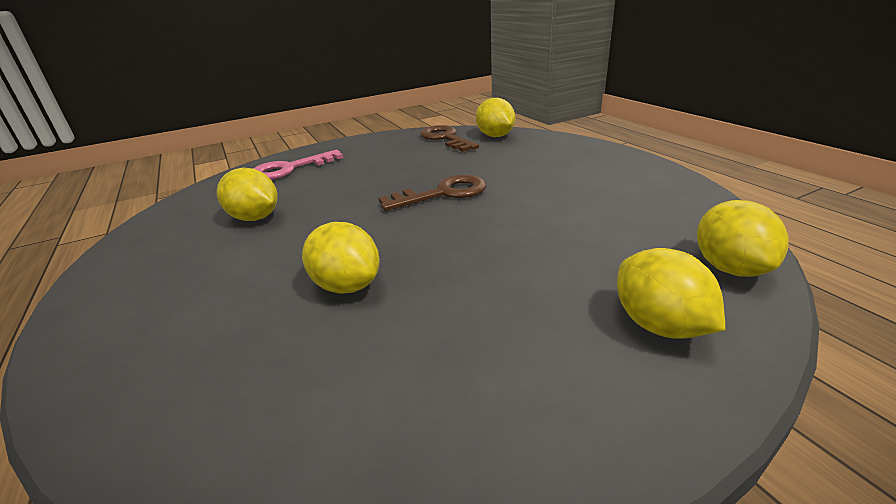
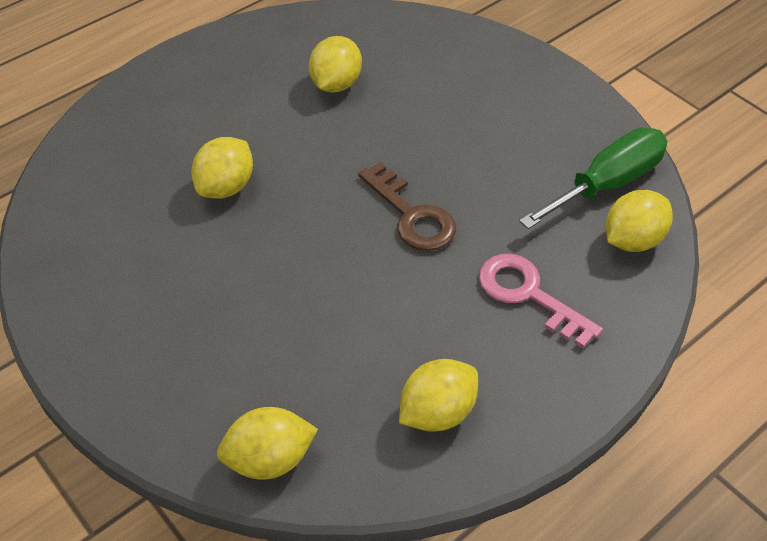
camera: 75 degrees right, 20 degrees up
(290, 168) = (463, 62): pink key -> pink key (529, 295)
(446, 138) = (607, 184): brown key -> green screwdriver
(659, 325) = (182, 391): yellow lemon -> yellow lemon (437, 412)

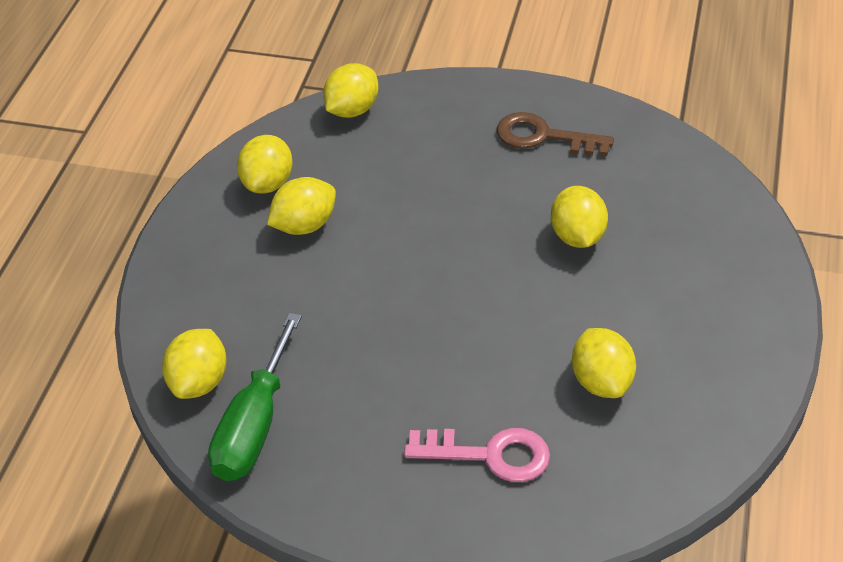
camera: 145 degrees right, 5 degrees down
(411, 215) = (405, 298): brown key -> brown key (544, 137)
(439, 337) = (304, 226): none -> yellow lemon
(529, 295) = (258, 289): pink key -> pink key (489, 455)

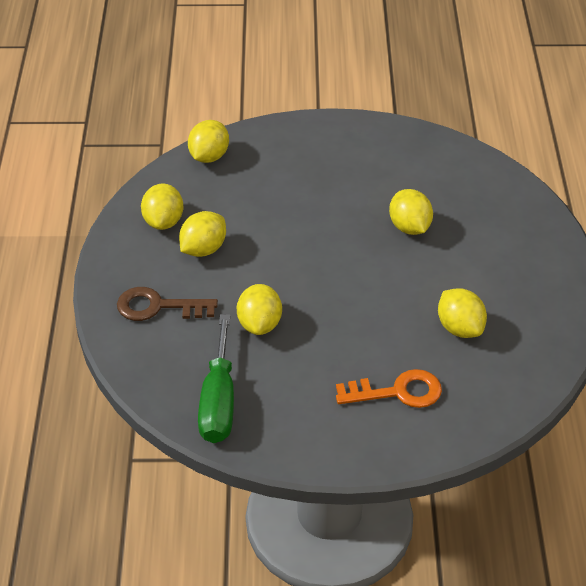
camera: 15 degrees left, 0 degrees up
(199, 382) = (165, 377): yellow lemon -> yellow lemon (259, 324)
(489, 455) = (397, 392): pink key -> orange key
(544, 137) = (361, 157): brown key -> brown key (158, 307)

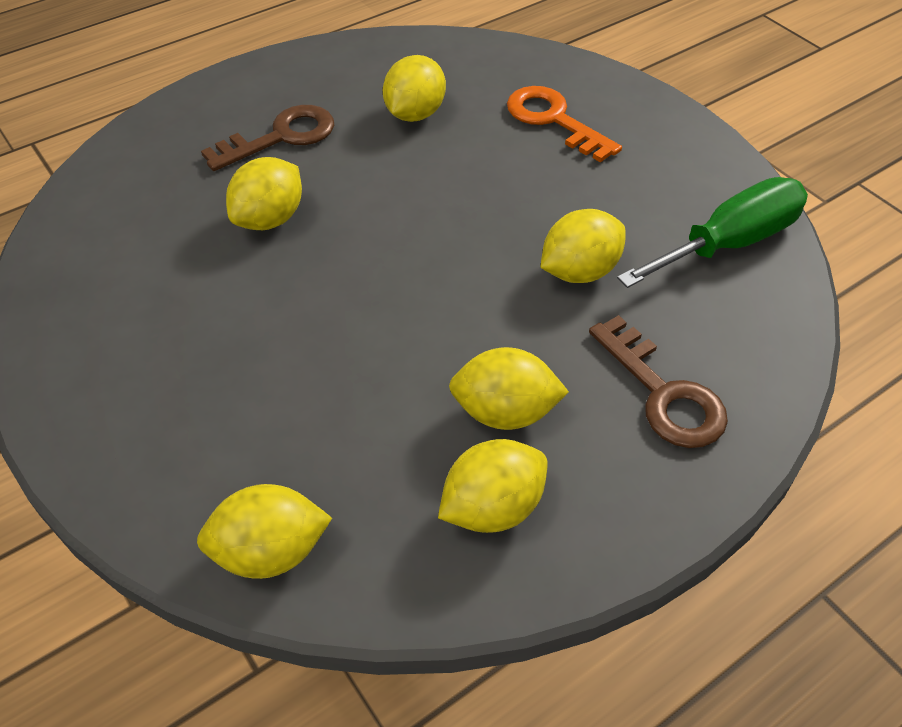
camera: 125 degrees left, 5 degrees up
(483, 259) = (281, 137): none -> brown key

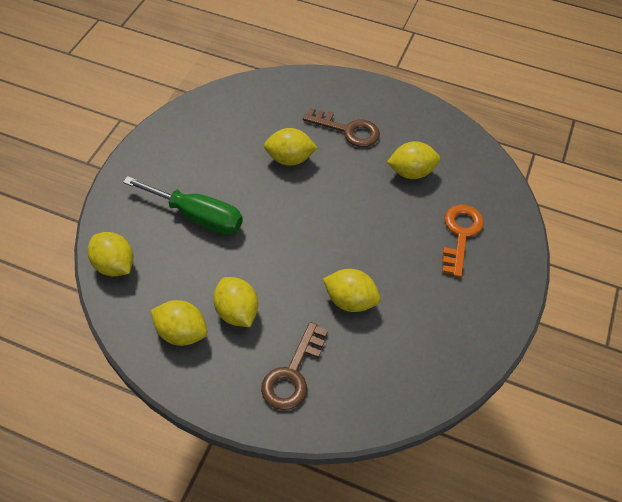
camera: 55 degrees right, 5 degrees up
(729, 243) = (426, 362): green screwdriver -> green screwdriver (198, 216)

